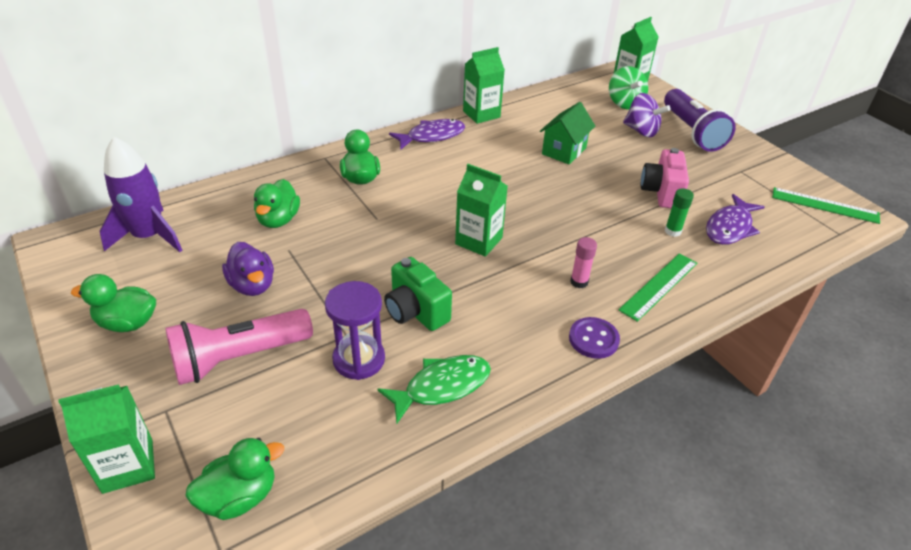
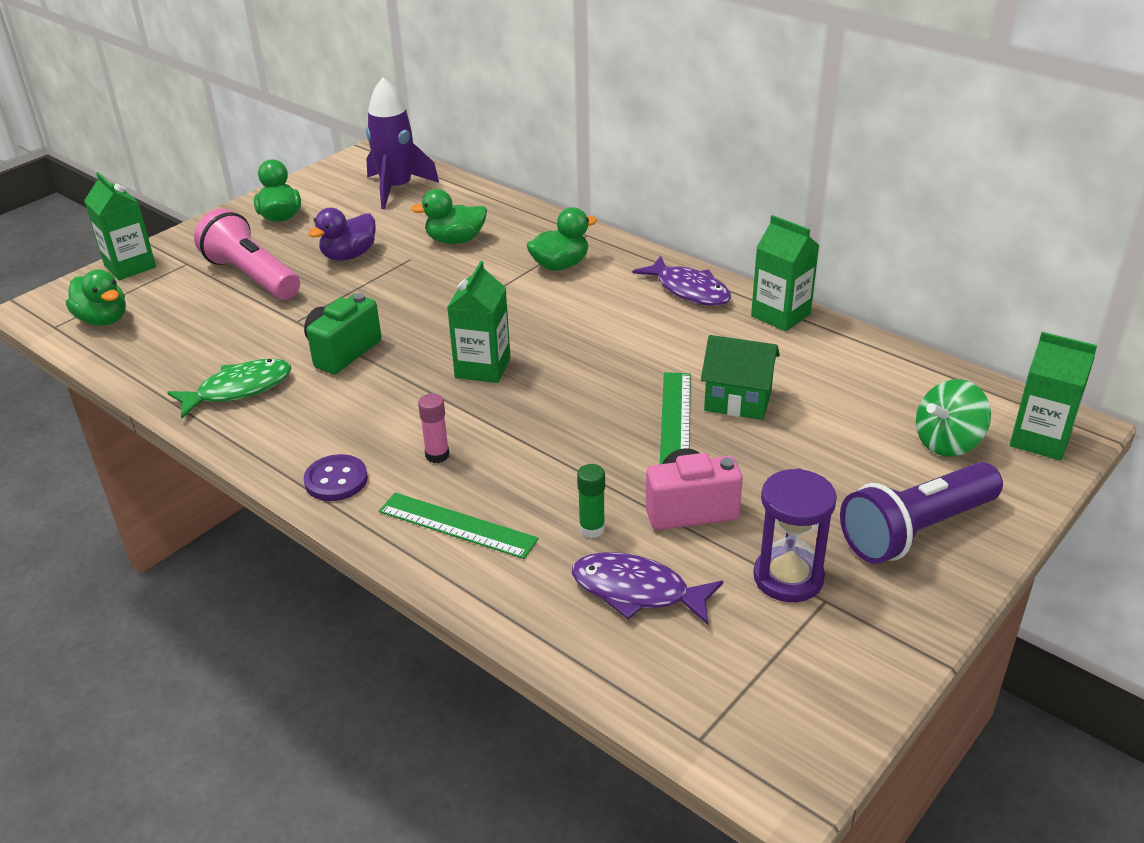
camera: 75 degrees right, 5 degrees down
(359, 359) = (264, 335): purple hourglass -> purple hourglass (788, 577)
(442, 387) = (238, 390): green fish -> green fish turned 75 degrees counterclockwise
(641, 131) = (866, 471): purple spinning top -> none
(825, 205) = (784, 720): green ruler -> green ruler (676, 417)

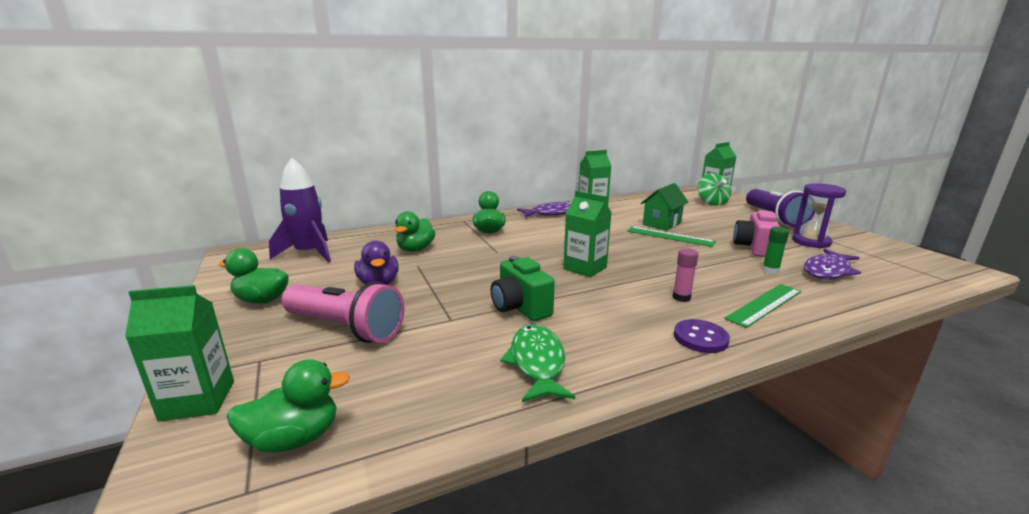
camera: 65 degrees left, 15 degrees down
(252, 276) = (345, 328): pink flashlight -> pink flashlight turned 135 degrees counterclockwise

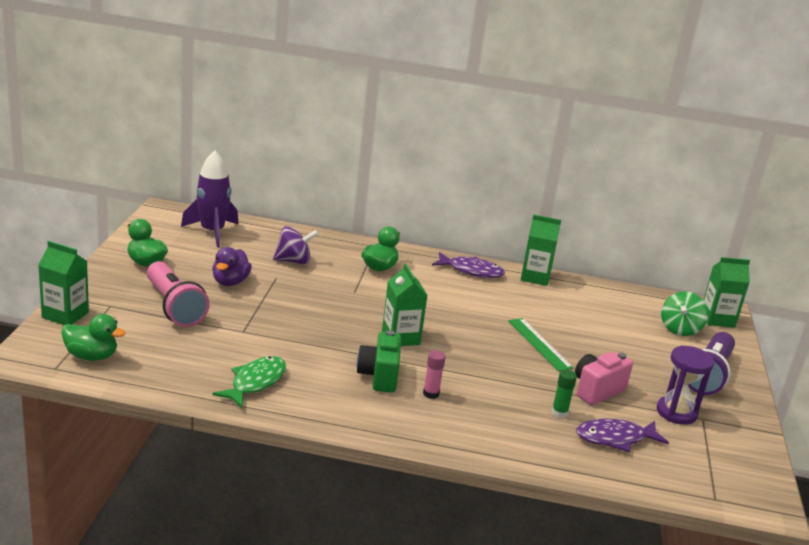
camera: 30 degrees right, 5 degrees up
(415, 249) = (294, 261): green duck -> purple spinning top
(520, 308) = (299, 345): green camera -> green camera (379, 376)
(661, 224) = (561, 328): green house -> none
(700, 338) = (386, 422): purple button -> none
(764, 304) = (486, 429): green ruler -> none

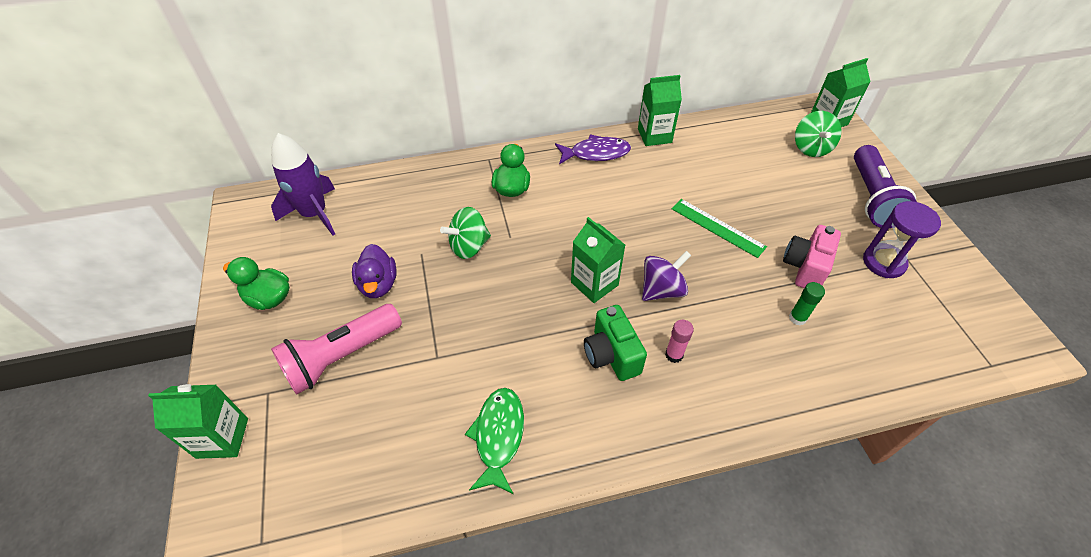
camera: 20 degrees left, 25 degrees up
(91, 356) = (293, 495): green duck -> none
(174, 307) = (341, 357): pink flashlight -> pink flashlight turned 105 degrees clockwise
(294, 261) = (424, 219): purple spinning top -> purple spinning top (662, 290)
(317, 286) = (469, 246): none -> green spinning top
(615, 438) = (864, 328): purple fish -> none

